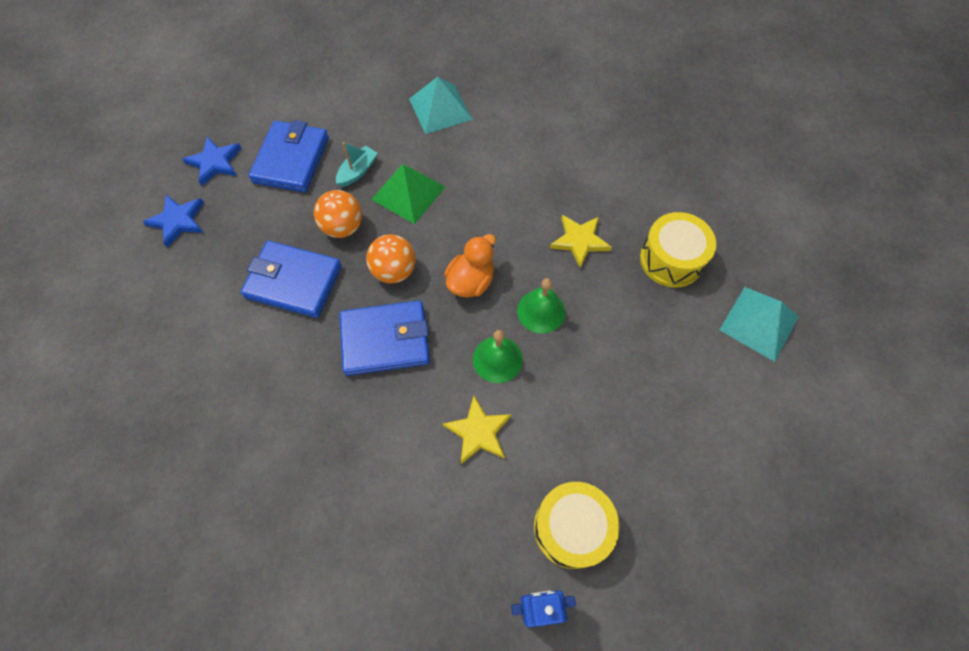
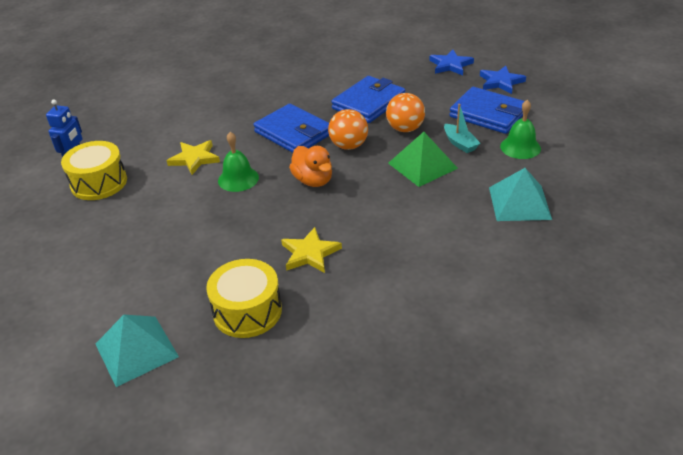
camera: 115 degrees right, 25 degrees down
(385, 340) = (293, 133): blue wallet -> blue wallet turned 60 degrees counterclockwise
(541, 311) = (259, 211): green bell -> green bell (520, 147)

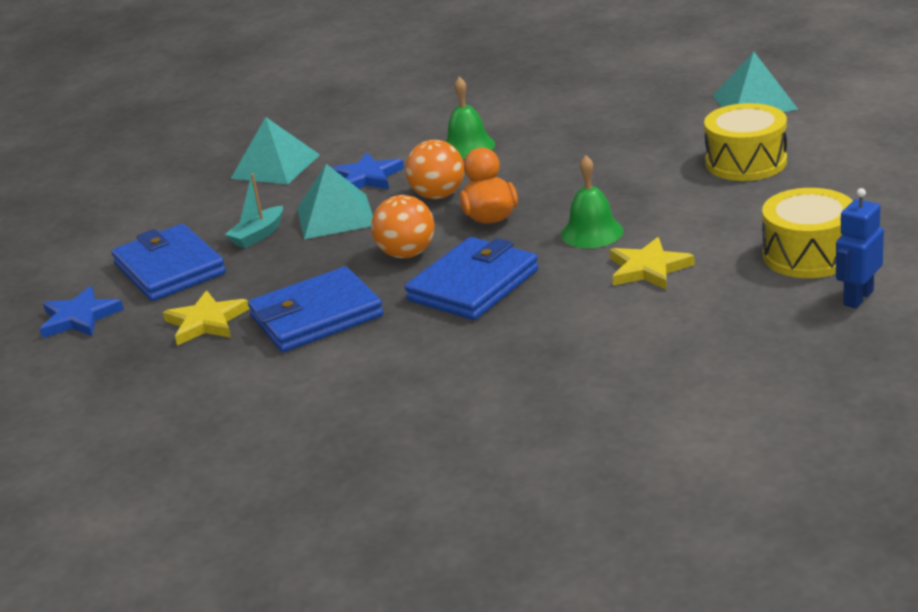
camera: 155 degrees left, 10 degrees down
(247, 311) = (634, 116): yellow drum -> yellow drum (746, 162)
(293, 133) = (473, 285): blue wallet -> blue wallet turned 60 degrees clockwise
(310, 253) = (543, 150): yellow star -> yellow star (206, 322)
(405, 129) = (306, 266): orange ball -> orange ball (438, 195)
(422, 165) = (335, 216): green pyramid -> turquoise pyramid
(450, 65) = (107, 367): blue star -> blue star (367, 177)
(460, 143) = (258, 235): turquoise boat -> turquoise boat turned 135 degrees counterclockwise
(520, 147) = (192, 220): green bell -> green bell (468, 146)

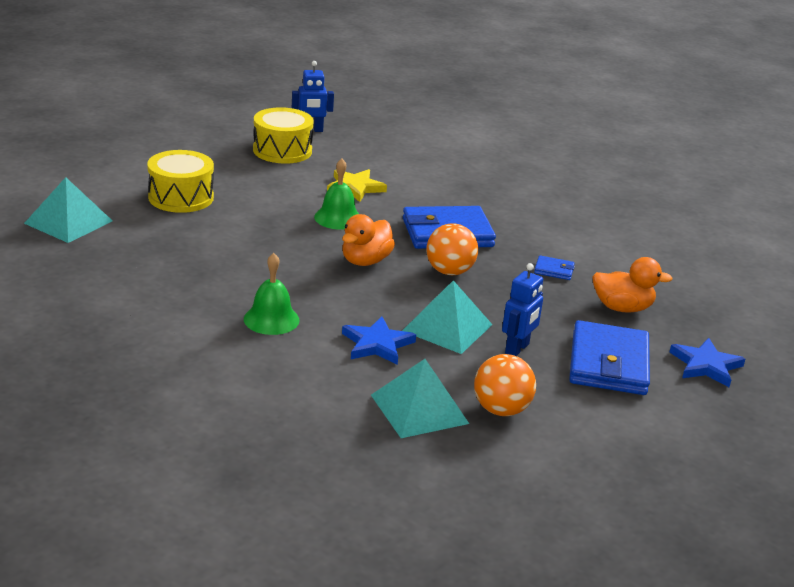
camera: 145 degrees left, 0 degrees up
(206, 322) = (622, 308): yellow star -> orange duck
(258, 235) = (517, 349): turquoise boat -> blue robot
(316, 316) = (554, 270): blue wallet -> blue wallet, size x0.43
(438, 195) = (363, 296): orange ball -> orange ball (501, 410)

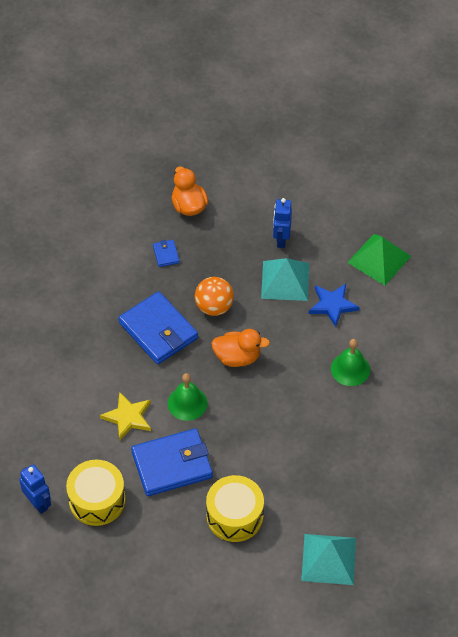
camera: 115 degrees left, 25 degrees up
(419, 409) = (379, 259): turquoise pyramid -> green pyramid
(501, 410) = (349, 225): orange ball -> none
(517, 349) = (281, 239): blue robot -> blue robot turned 90 degrees counterclockwise
(608, 363) = (262, 194): blue wallet -> blue wallet (172, 465)
(705, 365) = (226, 152): blue star -> none

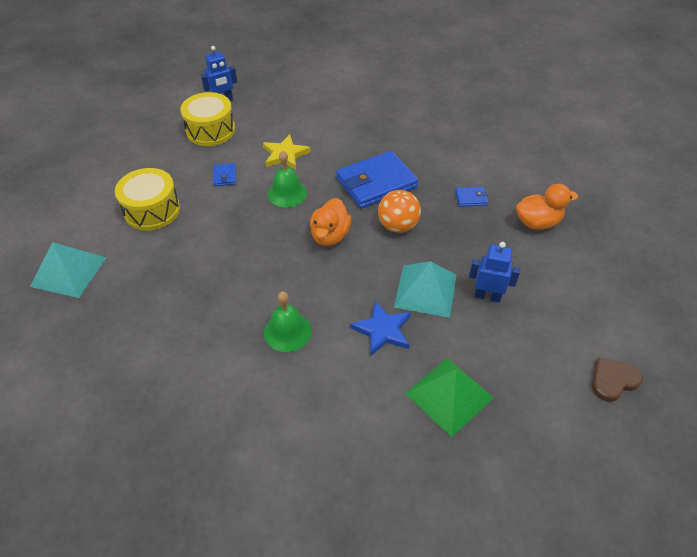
camera: 100 degrees right, 5 degrees down
(172, 465) = (225, 176): blue wallet -> blue wallet, size x0.43
(340, 166) = (613, 380): none -> brown heart

